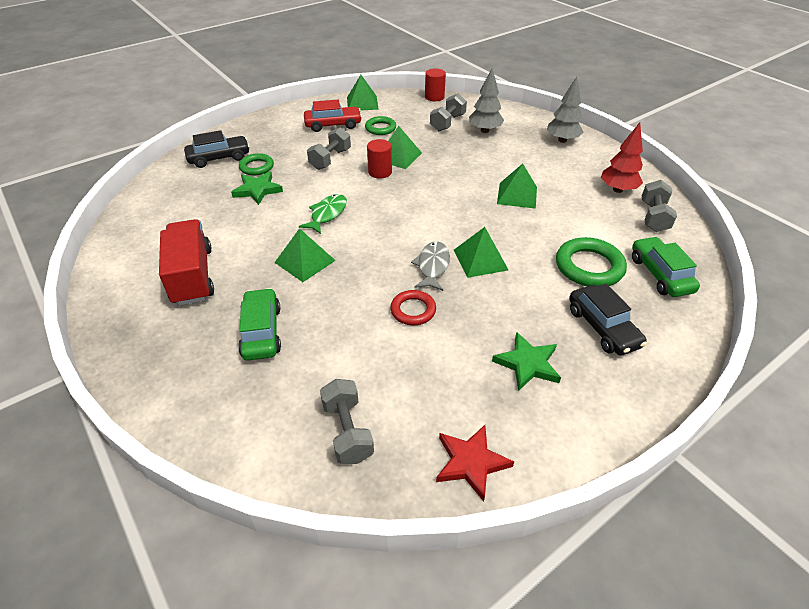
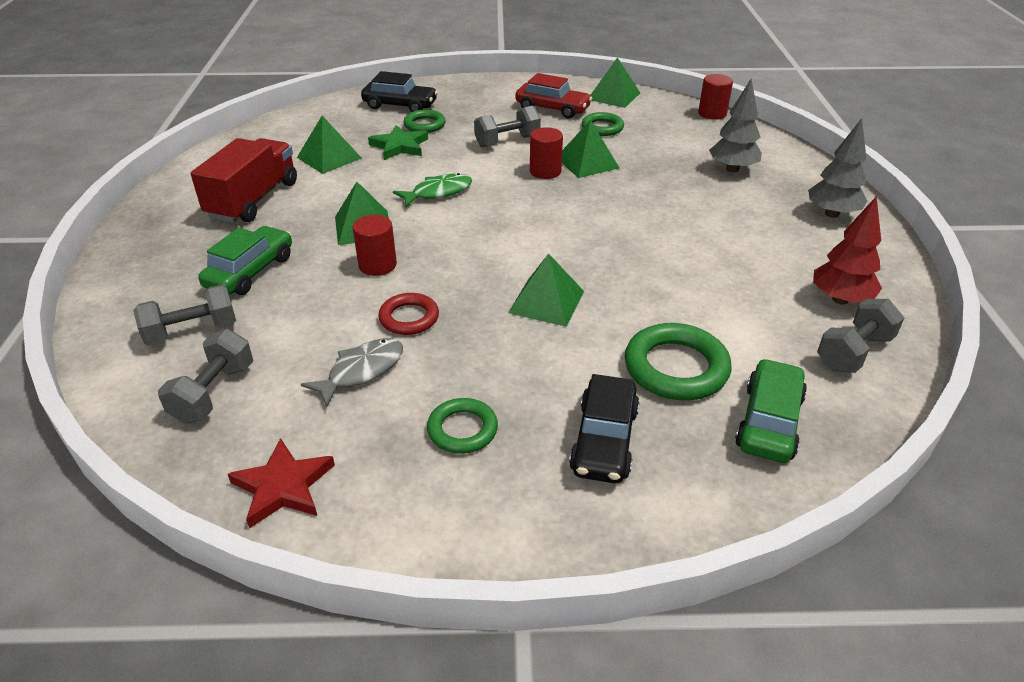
camera: 35 degrees right, 5 degrees down
(348, 284) = (377, 265): none -> red cylinder
(432, 266) = (484, 285): grey fish -> grey fish (361, 371)
(447, 123) = (693, 146): grey dumbbell -> grey dumbbell (192, 332)
(517, 195) = (682, 253): green pyramid -> green pyramid (329, 157)
(527, 364) = (462, 430): green star -> green ring

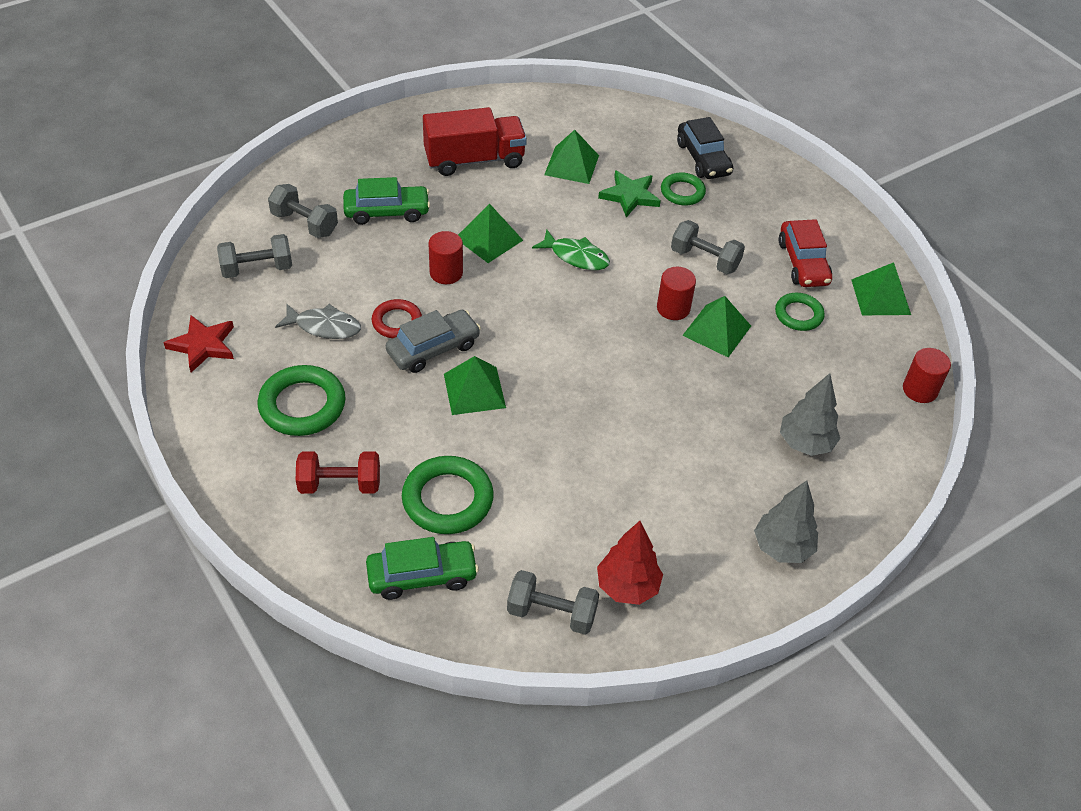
camera: 55 degrees right, 10 degrees up
(462, 430) = (302, 405): green ring -> green ring, size x1.62
(469, 307) = (433, 349): none -> grey car
(604, 440) = (340, 484): black car -> red dumbbell

